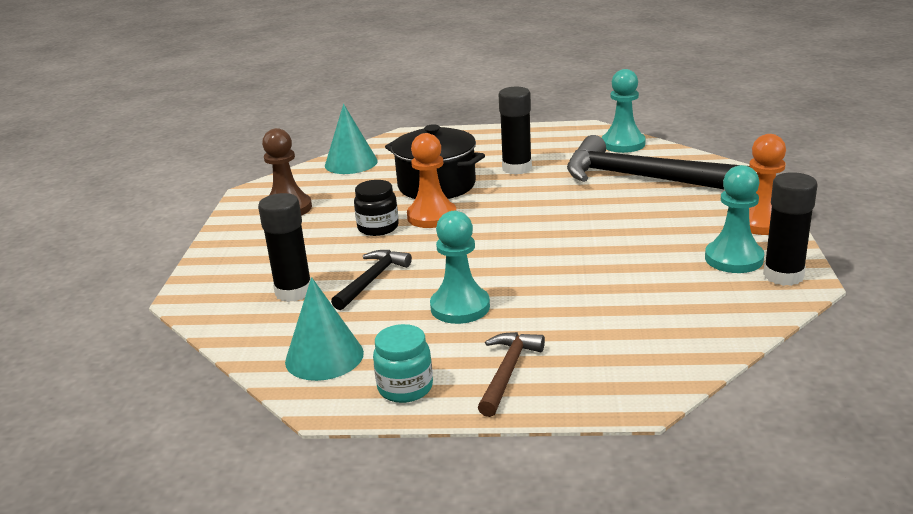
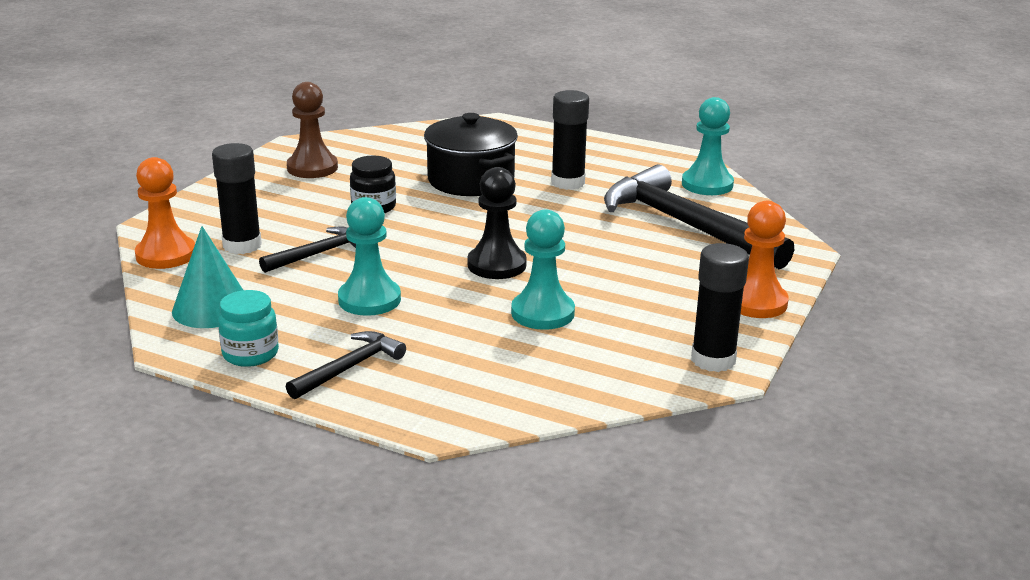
camera: 20 degrees right, 0 degrees up
(351, 163) = (413, 138): turquoise cone -> none
(432, 216) = (434, 209): orange pawn -> orange pawn (166, 255)
(508, 372) = (349, 368): brown hammer -> black hammer
(534, 248) = (496, 265): none -> black pawn
(734, 259) = (682, 329): turquoise pawn -> turquoise pawn (542, 313)

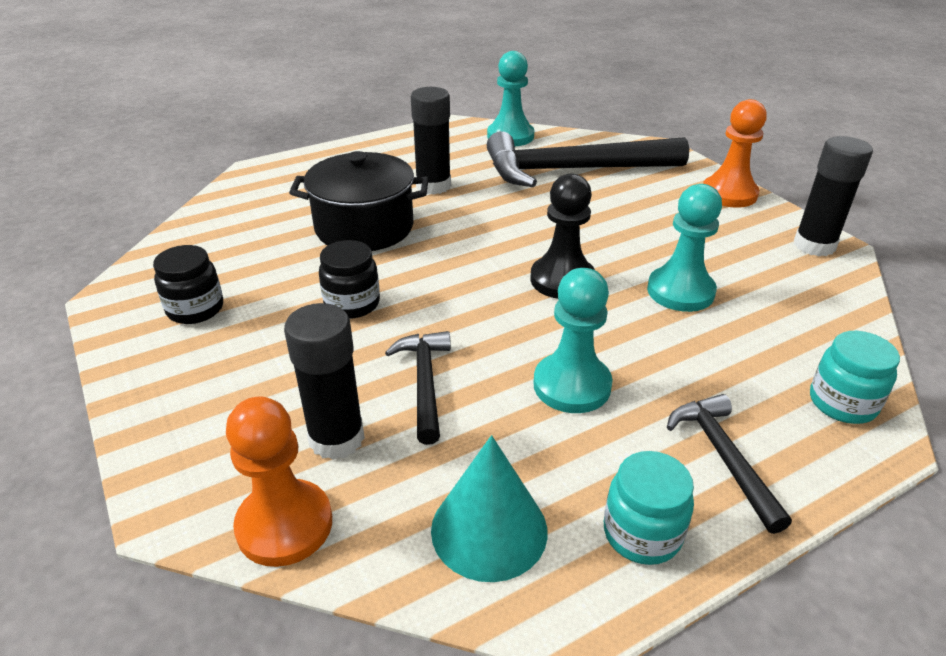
camera: 55 degrees left, 10 degrees up
(312, 168) = (195, 309): brown pawn -> black jar
(465, 405) = (842, 403): none -> turquoise jar

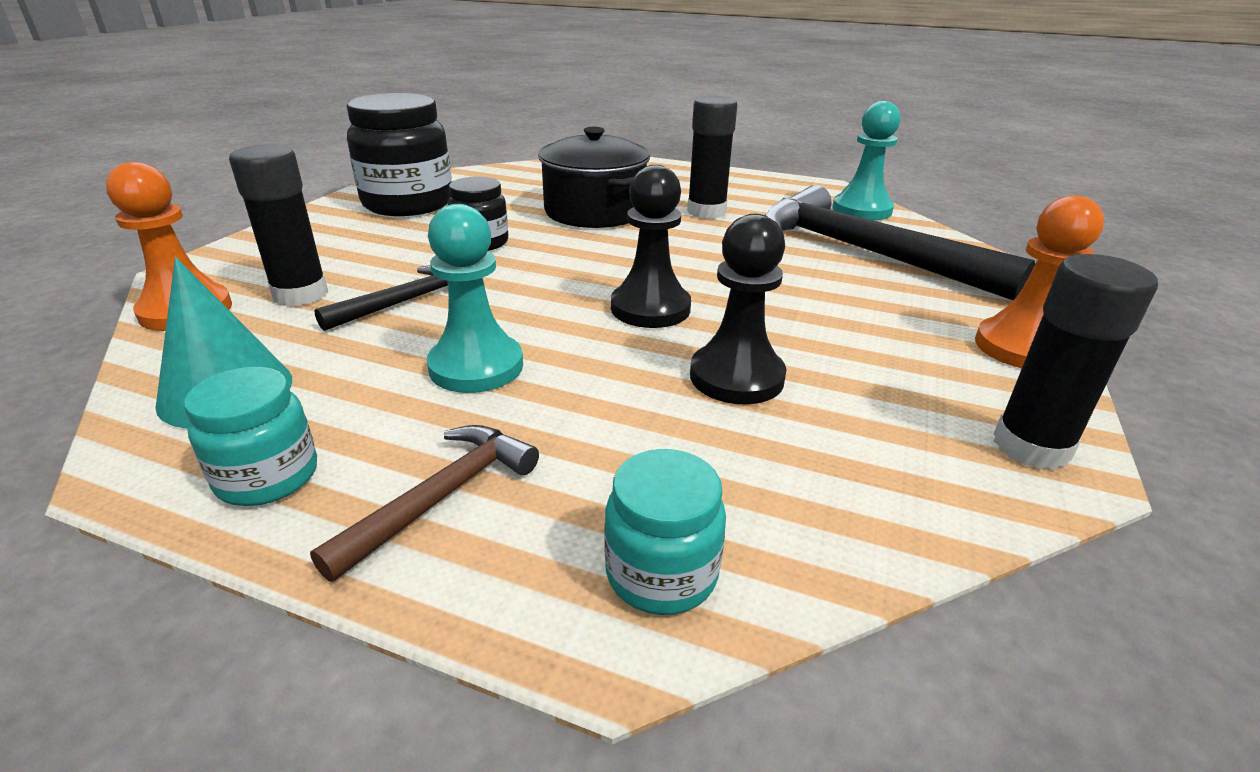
camera: 50 degrees right, 5 degrees down
(195, 309) = (408, 204): black jar -> black jar, size x1.85
(680, 291) = (736, 377): turquoise pawn -> black pawn
(723, 457) = (441, 497): black hammer -> brown hammer

